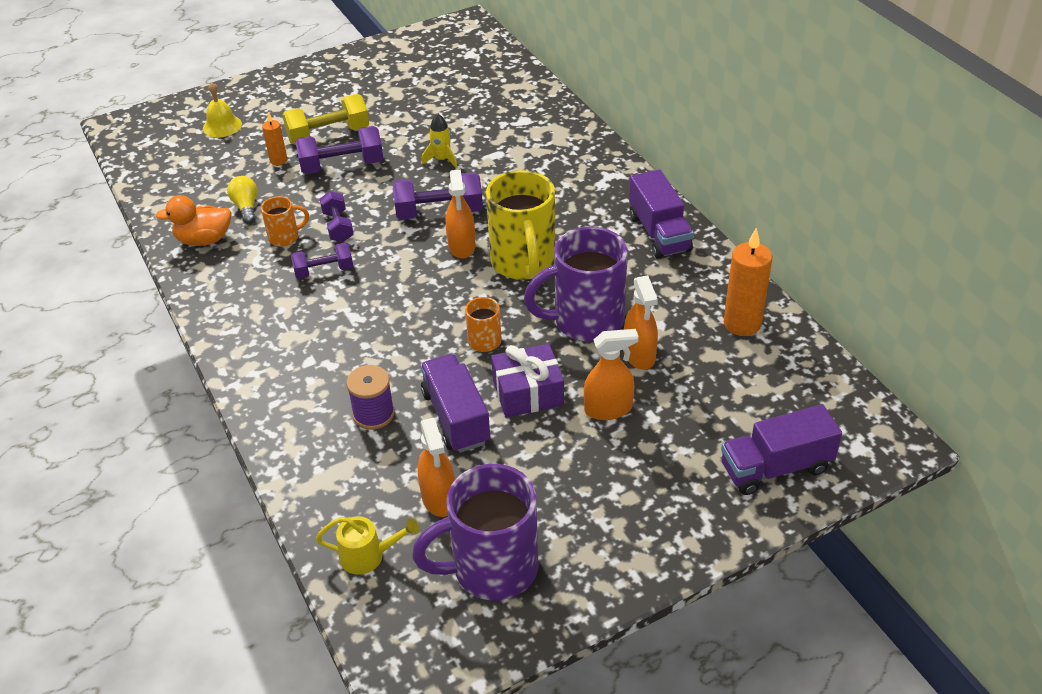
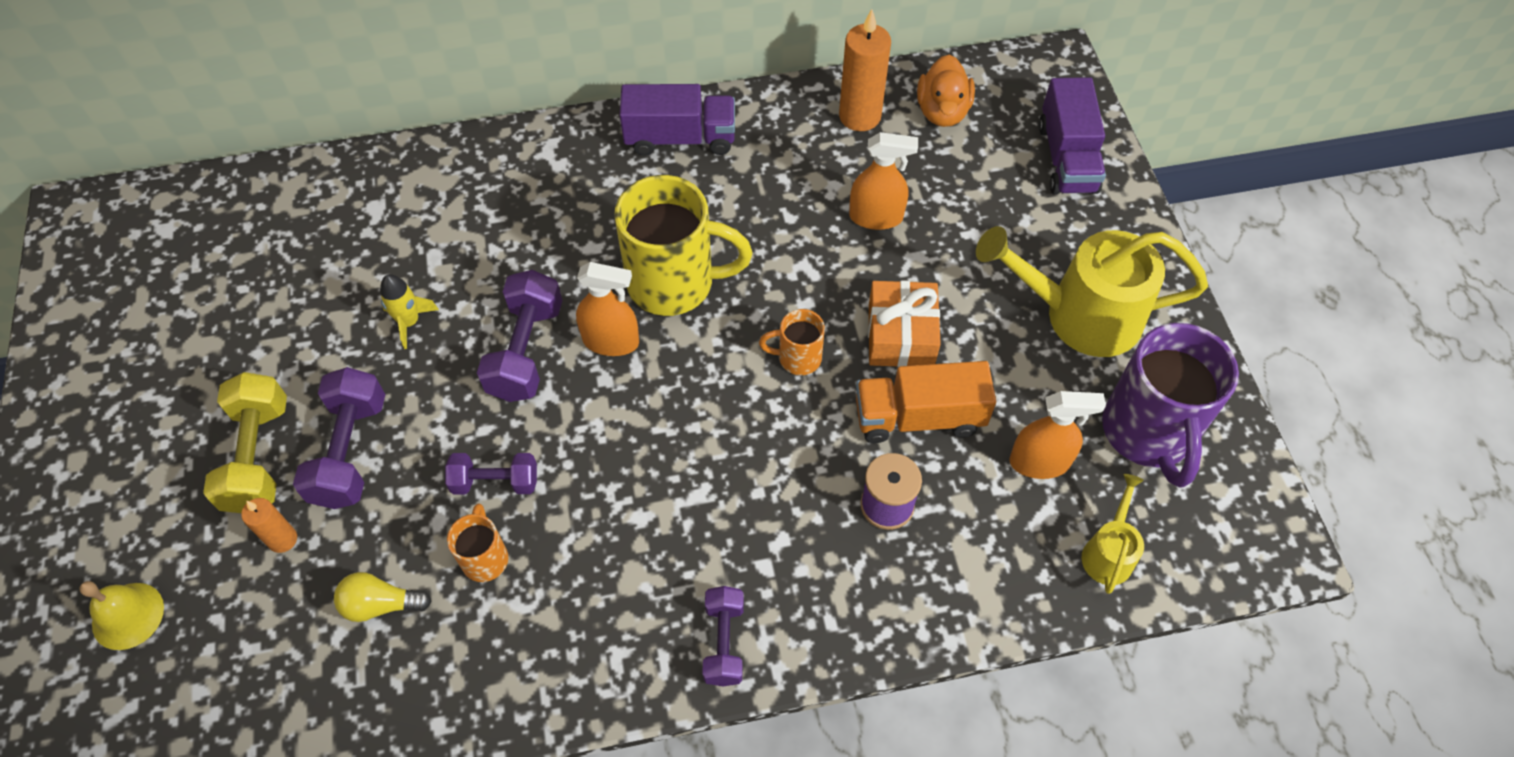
camera: 75 degrees left, 15 degrees up
(204, 240) = (433, 678): orange duck -> orange duck (942, 111)
(324, 271) = (586, 517): purple dumbbell -> purple dumbbell (724, 642)
(456, 417) = (919, 417): purple truck -> orange truck
(528, 392) = (901, 336): purple gift -> orange gift
(585, 321) = (803, 250): purple mug -> none
(597, 502) = (1078, 315): none -> yellow watering can
(608, 409) = (949, 268): orange spray bottle -> none

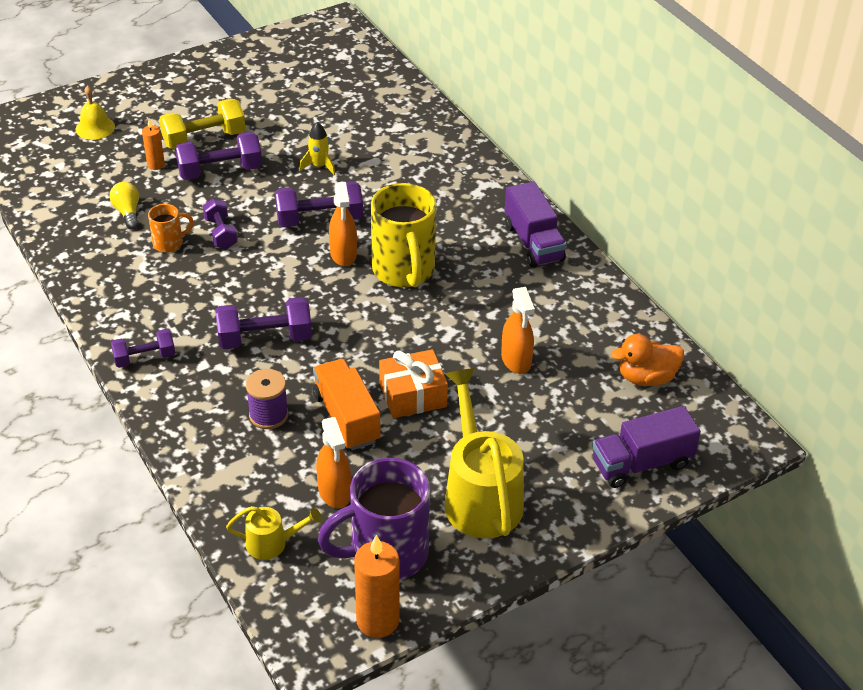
camera: 70 degrees right, 15 degrees down
(741, 476) = (265, 338): none -> purple dumbbell
(797, 358) = (369, 345): orange mug -> none
(860, 116) = (612, 331): orange candle -> orange candle (377, 620)

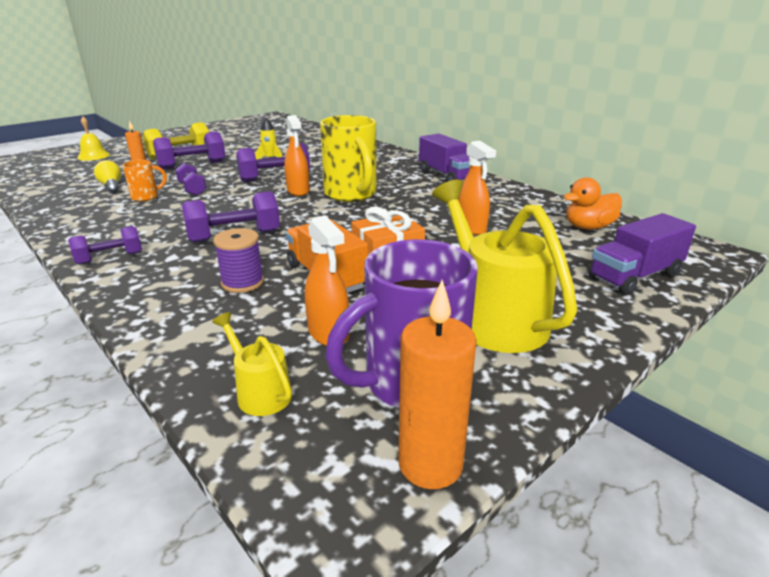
camera: 10 degrees left, 15 degrees down
(273, 543) = (259, 392): yellow watering can -> yellow watering can turned 120 degrees counterclockwise

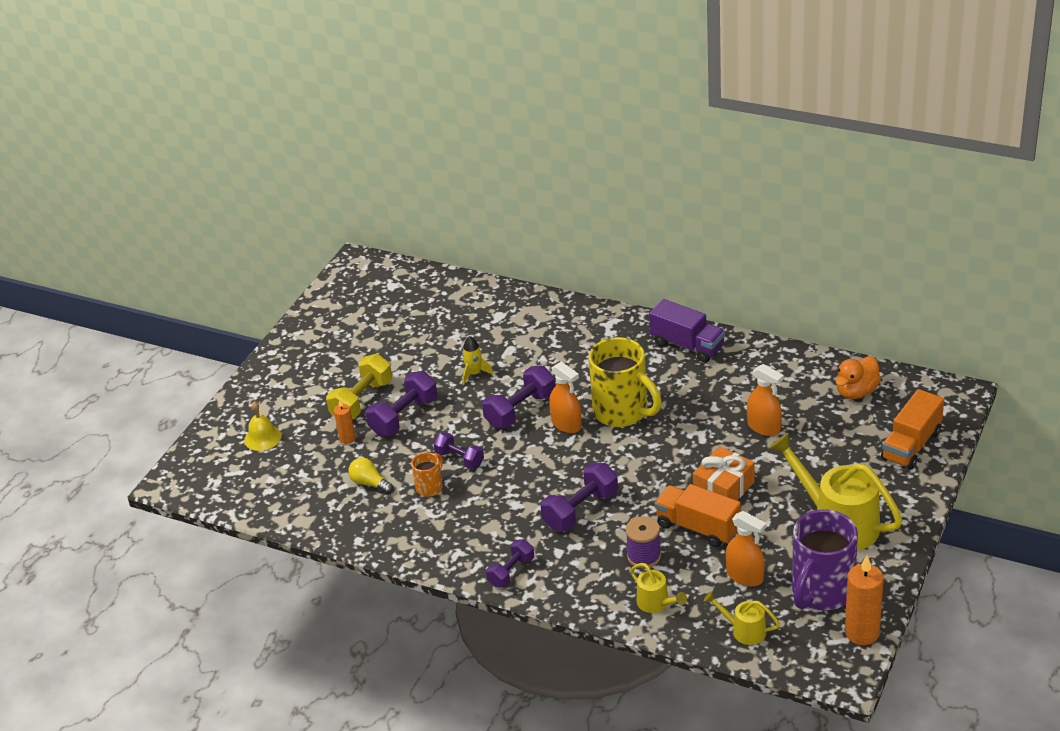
camera: 20 degrees left, 10 degrees up
(197, 326) = (656, 604): none -> yellow watering can
(634, 276) = (911, 445): purple truck -> orange truck

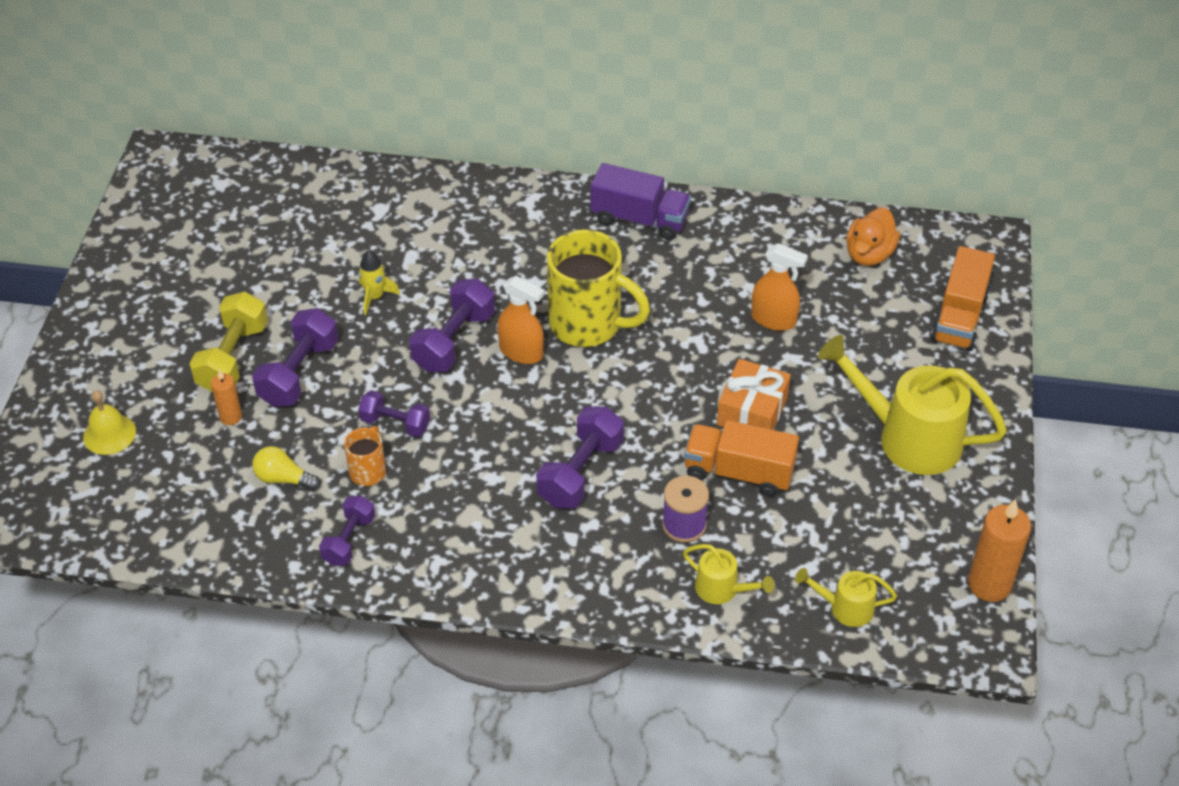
camera: 20 degrees left, 10 degrees up
(511, 572) = (518, 577): purple dumbbell -> purple dumbbell (349, 540)
(745, 576) = (820, 531): orange spray bottle -> none
(821, 592) = (921, 537): purple mug -> none

